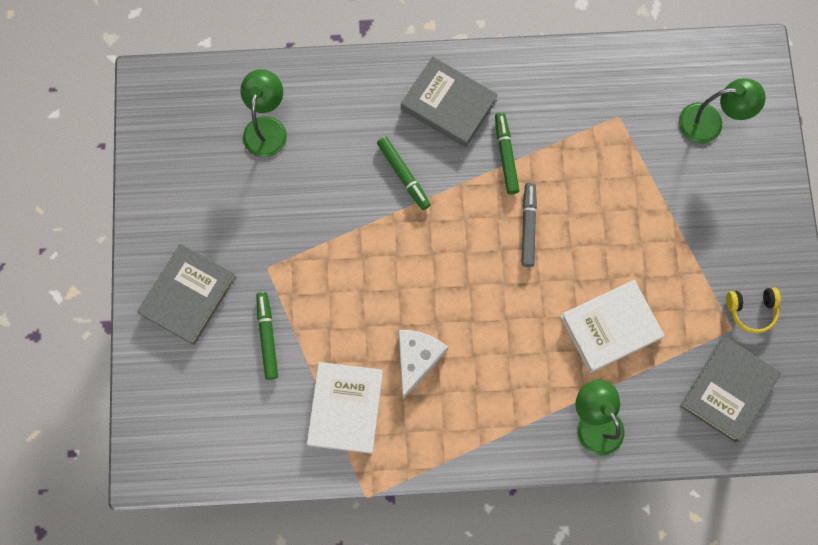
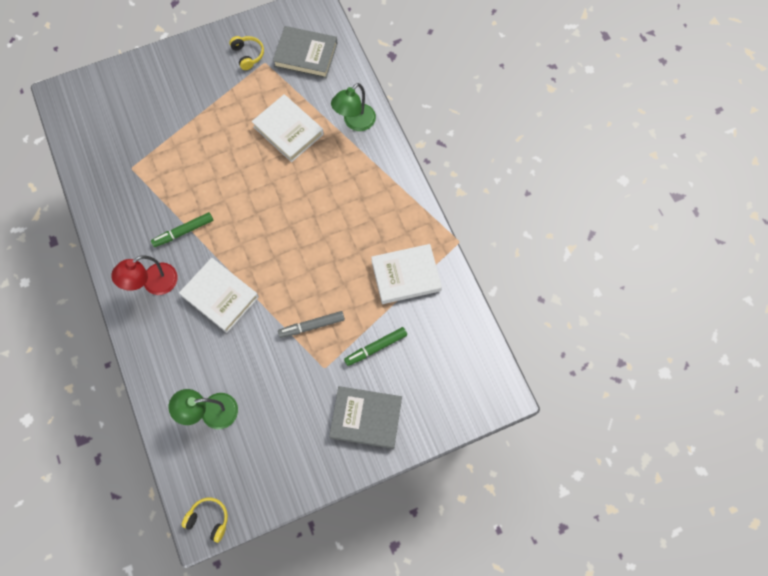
camera: 110 degrees left, 5 degrees down
(152, 94) = (209, 519): none -> yellow headphones
(403, 175) = (220, 296): green marker -> white book
(417, 359) = (354, 241): white cheese -> none
(448, 104) = (154, 284): grey book -> red lamp
(528, 226) = (233, 201): grey marker -> grey marker (312, 326)
(710, 123) = (120, 110): green lamp -> none

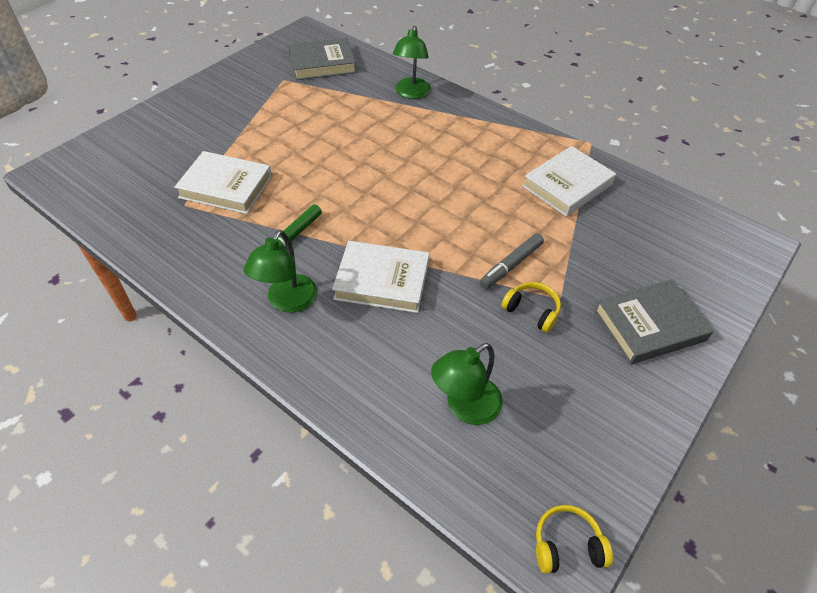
camera: 30 degrees left, 20 degrees down
(154, 284) = (287, 302): red lamp -> green lamp
(248, 55) = (261, 79): yellow headphones -> yellow headphones (532, 311)
(288, 130) = (348, 119): white book -> white book (226, 187)
(376, 347) = (596, 256): green marker -> none

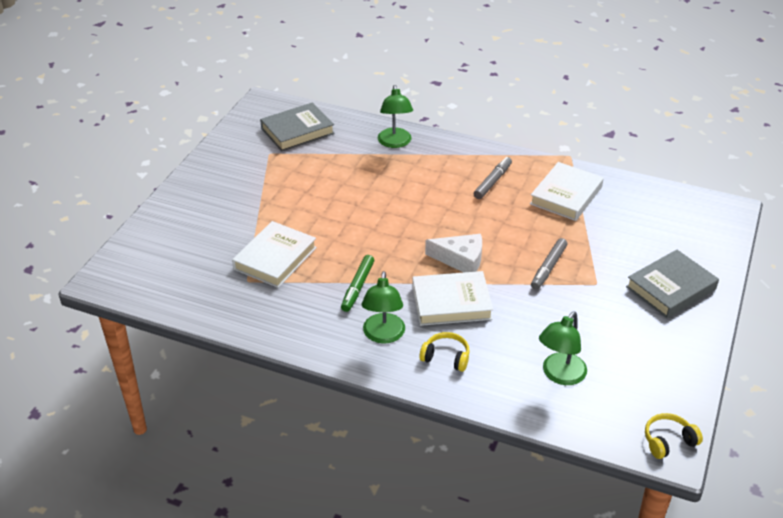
camera: 15 degrees left, 10 degrees down
(226, 187) = (275, 258): white book -> white book turned 60 degrees counterclockwise
(417, 232) = (460, 259): none -> white cheese
(493, 153) = (492, 182): none -> grey marker
(532, 311) = (579, 298): yellow headphones -> yellow headphones (446, 357)

